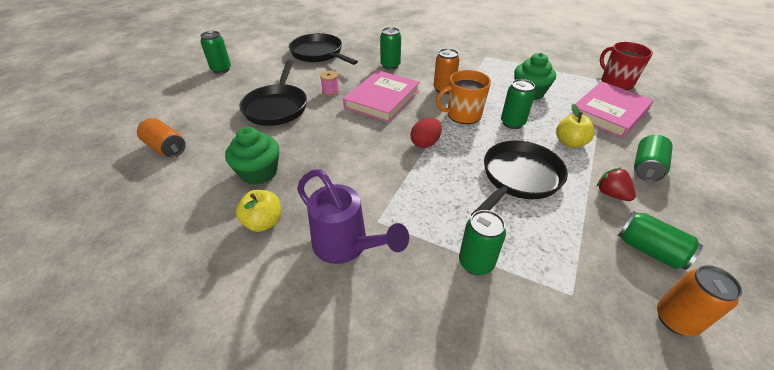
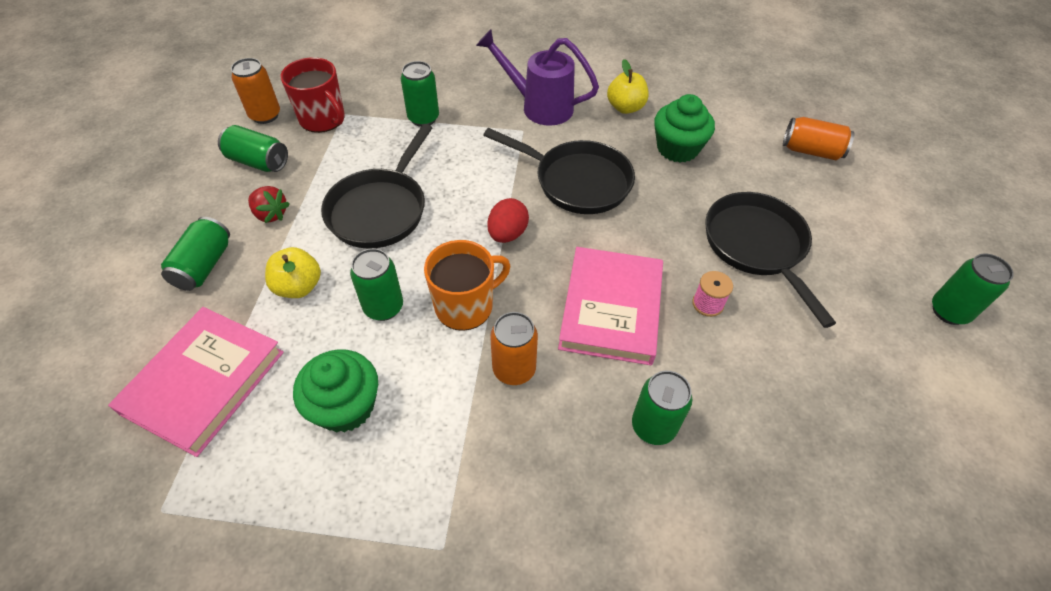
camera: 160 degrees right, 10 degrees up
(319, 54) = (834, 428): black pan -> black pan (577, 181)
(616, 82) = (135, 511): red mug -> red mug (323, 119)

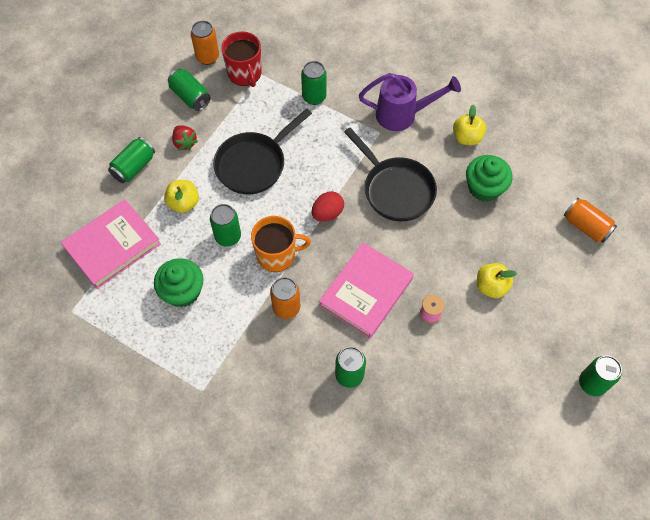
camera: 25 degrees right, 10 degrees up
(539, 106) = (402, 115): purple watering can -> purple watering can turned 135 degrees clockwise
(757, 246) = (491, 286): black pan -> yellow apple

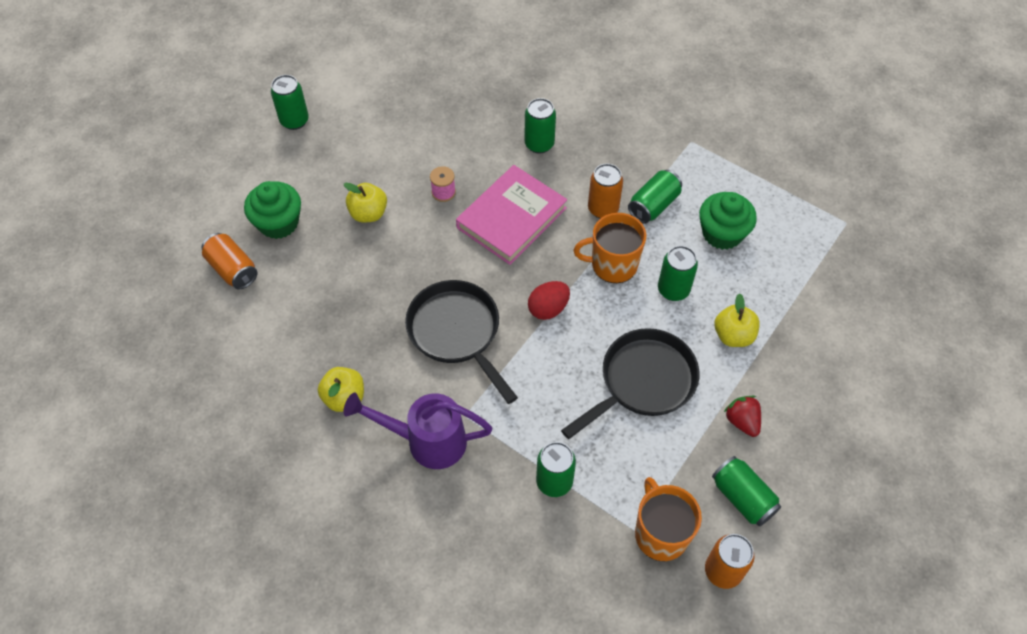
camera: 175 degrees left, 5 degrees down
(112, 246) = (815, 290): pink book -> none
(134, 167) = (807, 390): green can -> green can (653, 205)
(245, 74) = (660, 533): red mug -> orange mug
(484, 188) = (341, 326): green cupcake -> green cupcake (278, 223)

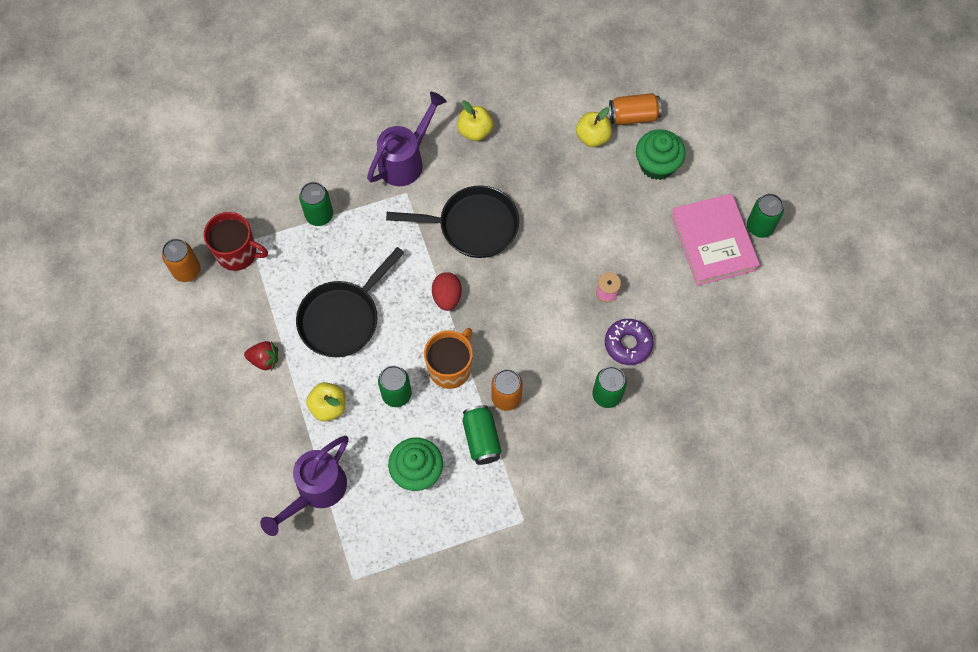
camera: 125 degrees right, 10 degrees up
(368, 213) = (623, 228): yellow apple -> yellow apple (592, 137)
(481, 153) = (628, 344): none -> purple donut
(511, 218) = (546, 325): pink book -> pink book (713, 242)
(643, 382) = (342, 318): black pan -> black pan turned 45 degrees clockwise
(660, 533) = (237, 253): orange mug -> red mug
(742, 497) = (217, 318): green can -> none
(810, 295) = (316, 491): none -> purple watering can

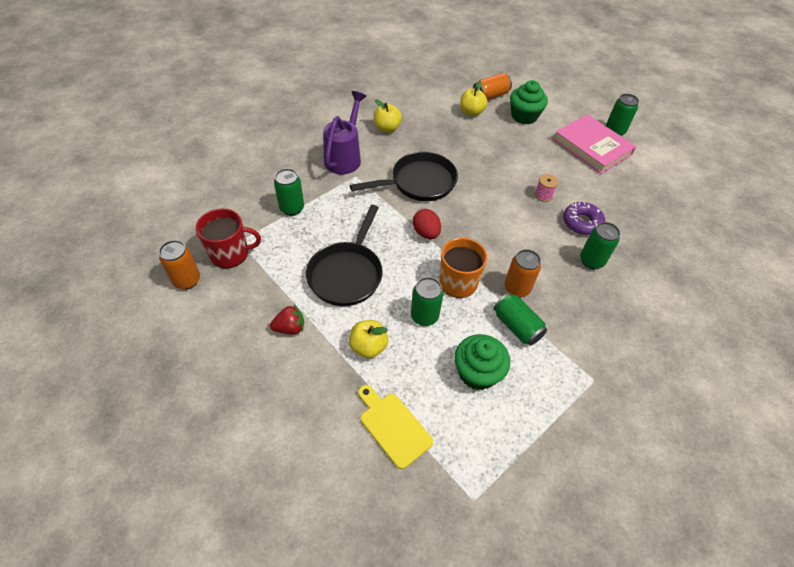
camera: 25 degrees left, 15 degrees down
(316, 491) = (393, 426): purple watering can -> yellow cutting board

